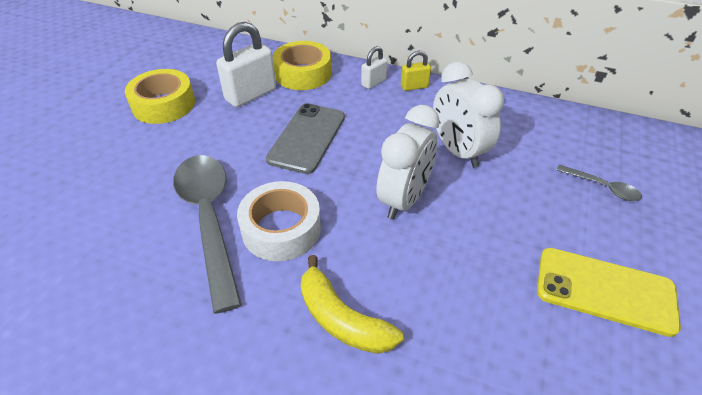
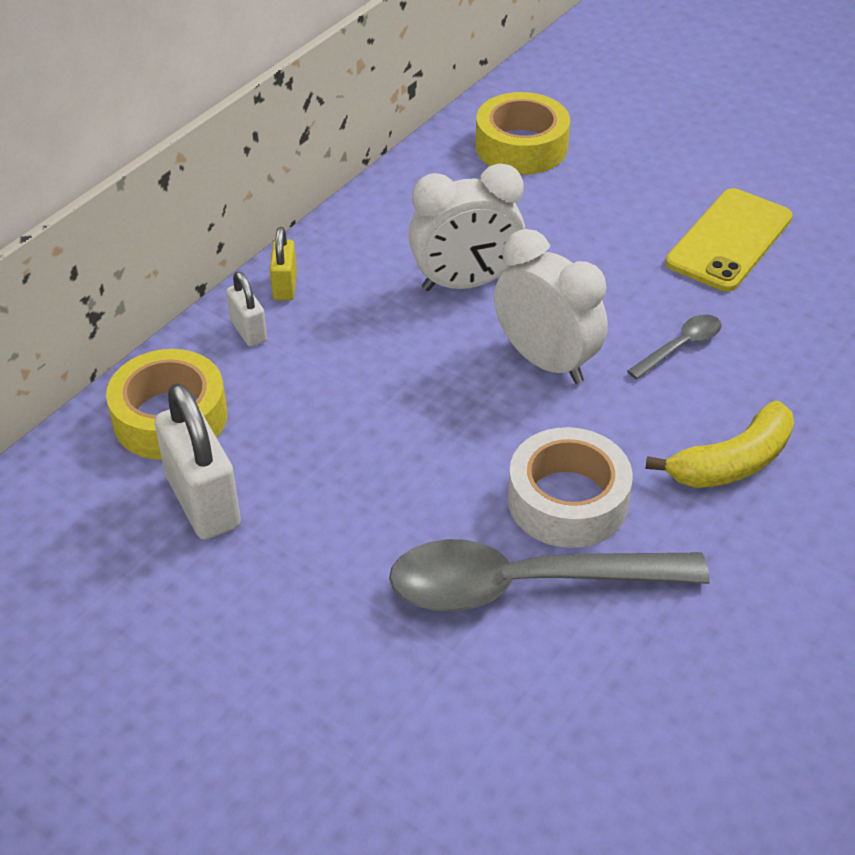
camera: 75 degrees left, 0 degrees up
(163, 104) = (171, 643): yellow tape -> yellow tape (521, 146)
(307, 138) = (368, 441): grey phone -> none
(602, 187) = (577, 182): grey spoon -> grey spoon (680, 346)

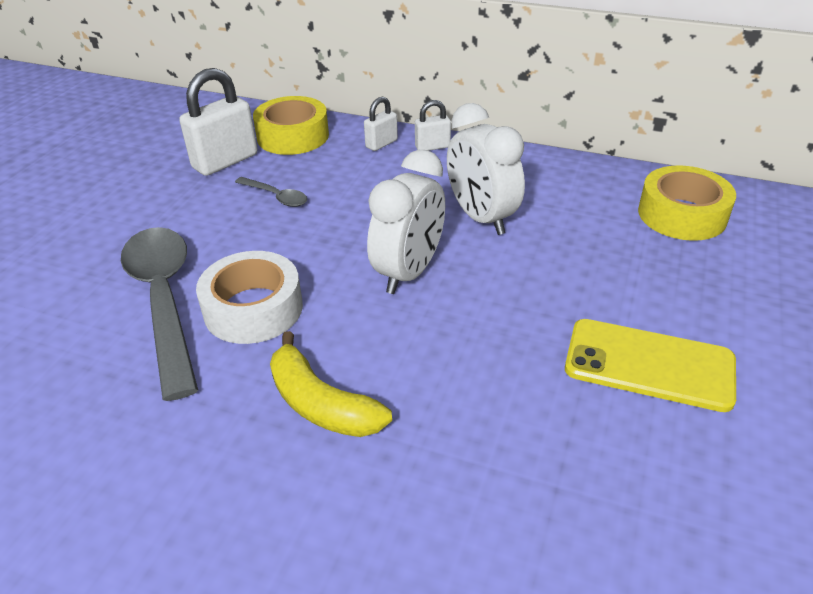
camera: 75 degrees right, 5 degrees down
(285, 286) = (432, 147): yellow padlock -> white padlock
(680, 346) = (465, 349): grey spoon -> grey spoon (276, 197)

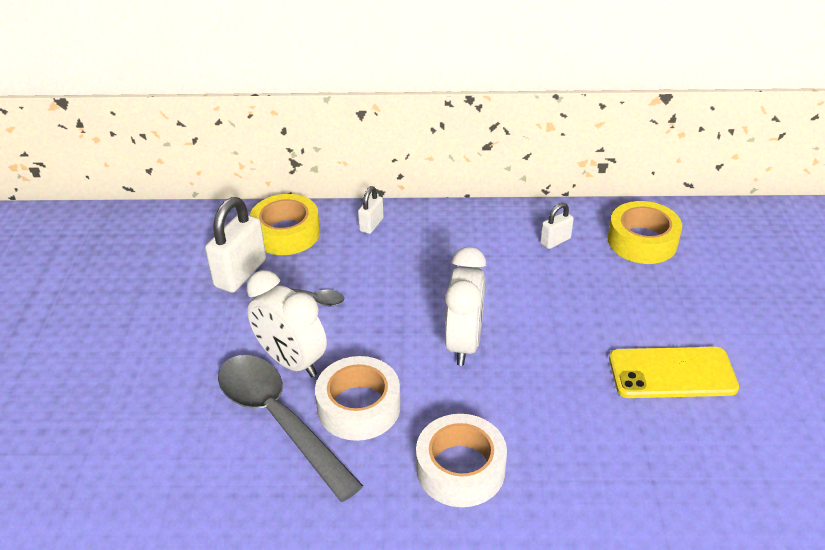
camera: 20 degrees left, 0 degrees up
(321, 403) = (460, 469): yellow banana -> white tape
(432, 147) = (417, 219): white padlock -> white padlock (555, 241)
(481, 218) = (494, 279): white clock -> white clock (291, 361)

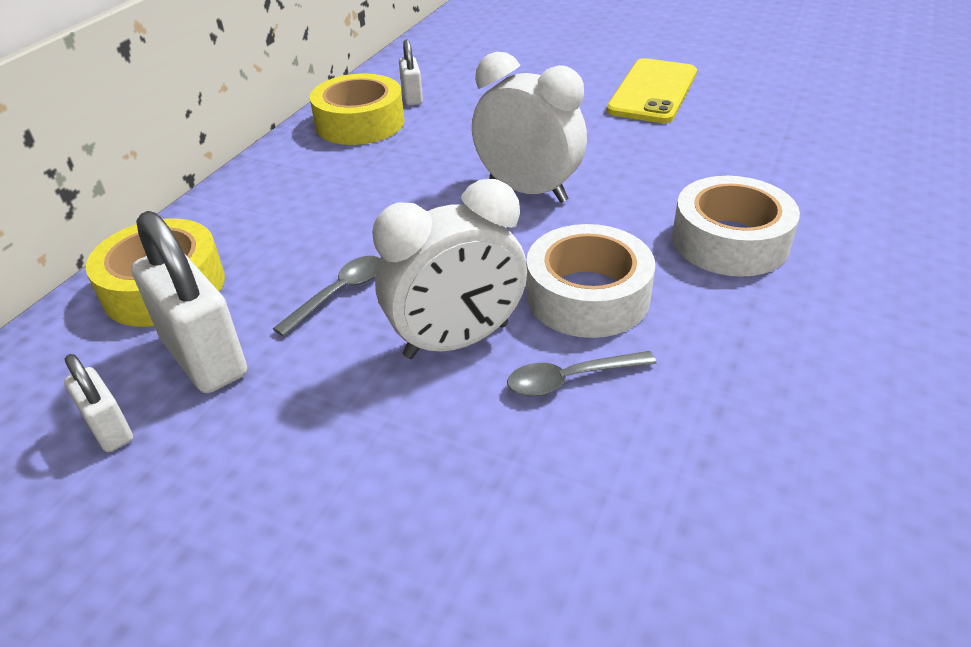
camera: 65 degrees left, 0 degrees up
(279, 420) = (570, 379): grey spoon -> grey spoon, size x0.45
(371, 225) = (240, 207): white padlock -> white padlock (109, 429)
(642, 241) = (460, 57): yellow tape -> yellow tape (360, 123)

